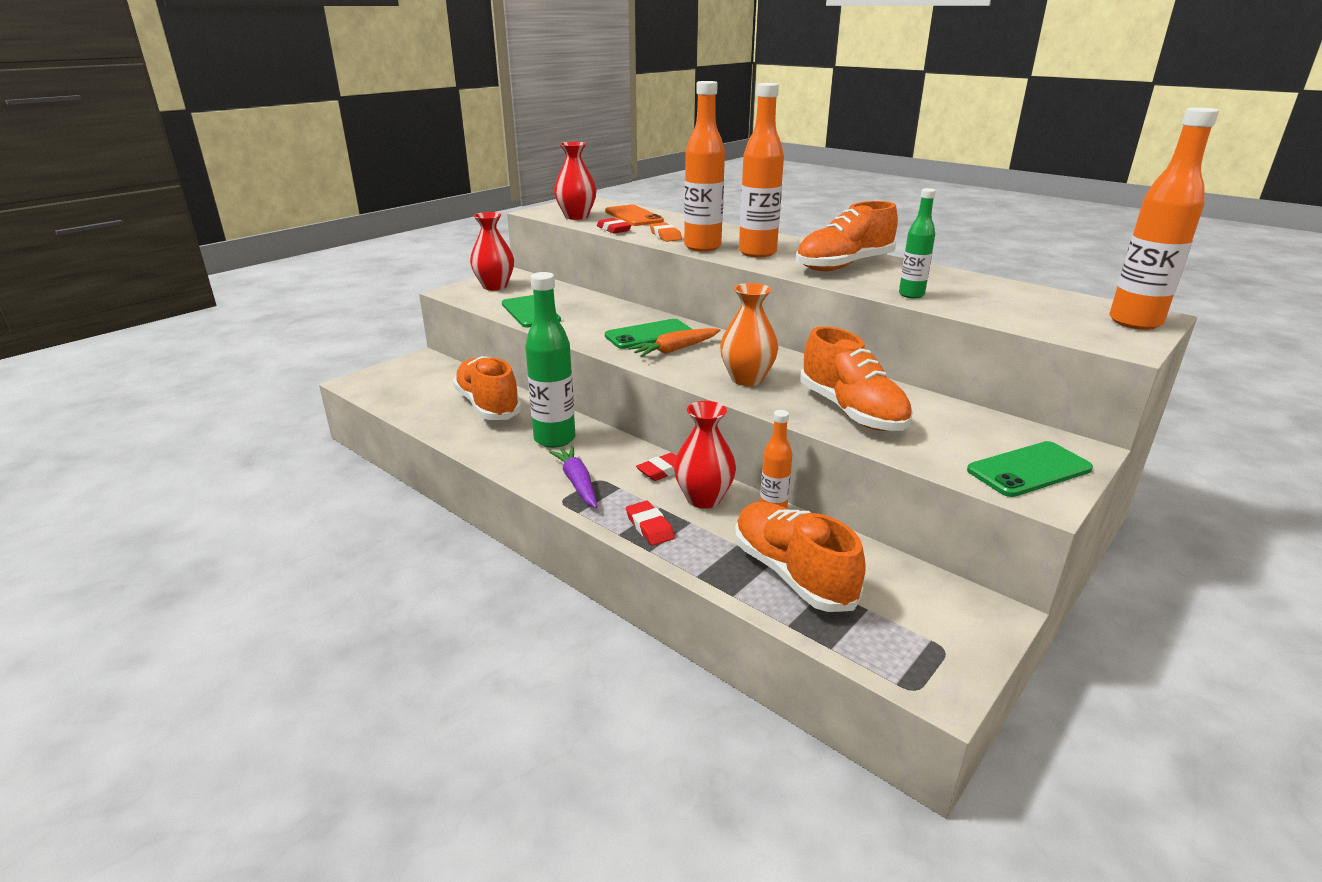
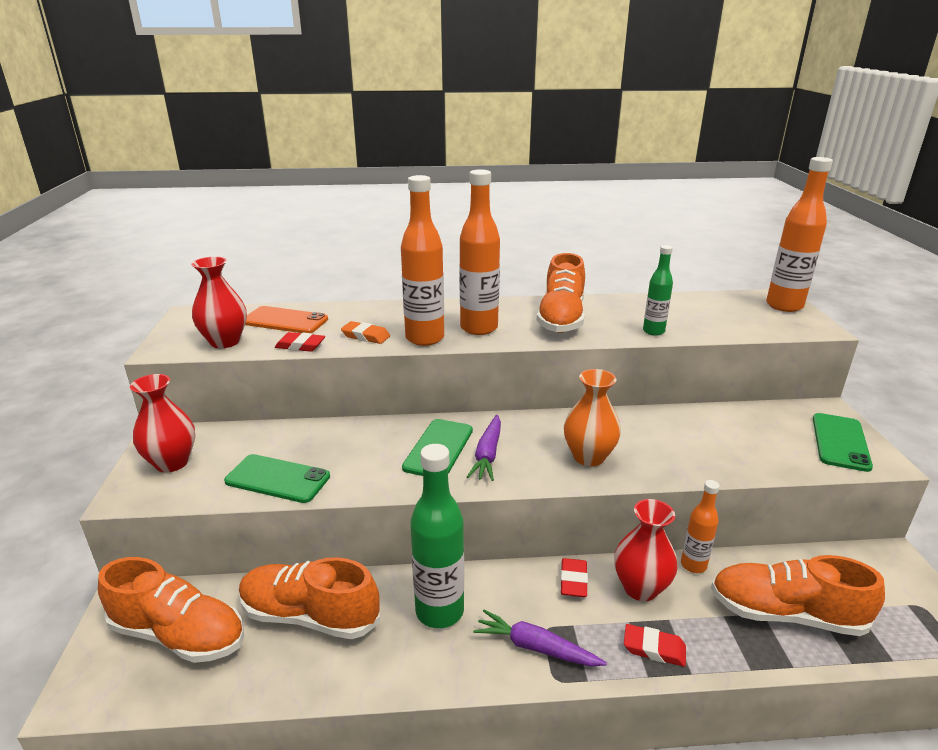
camera: 45 degrees left, 0 degrees up
(675, 349) = (487, 454): orange carrot -> purple carrot
(852, 411) = (695, 449): orange shoe -> orange shoe (179, 634)

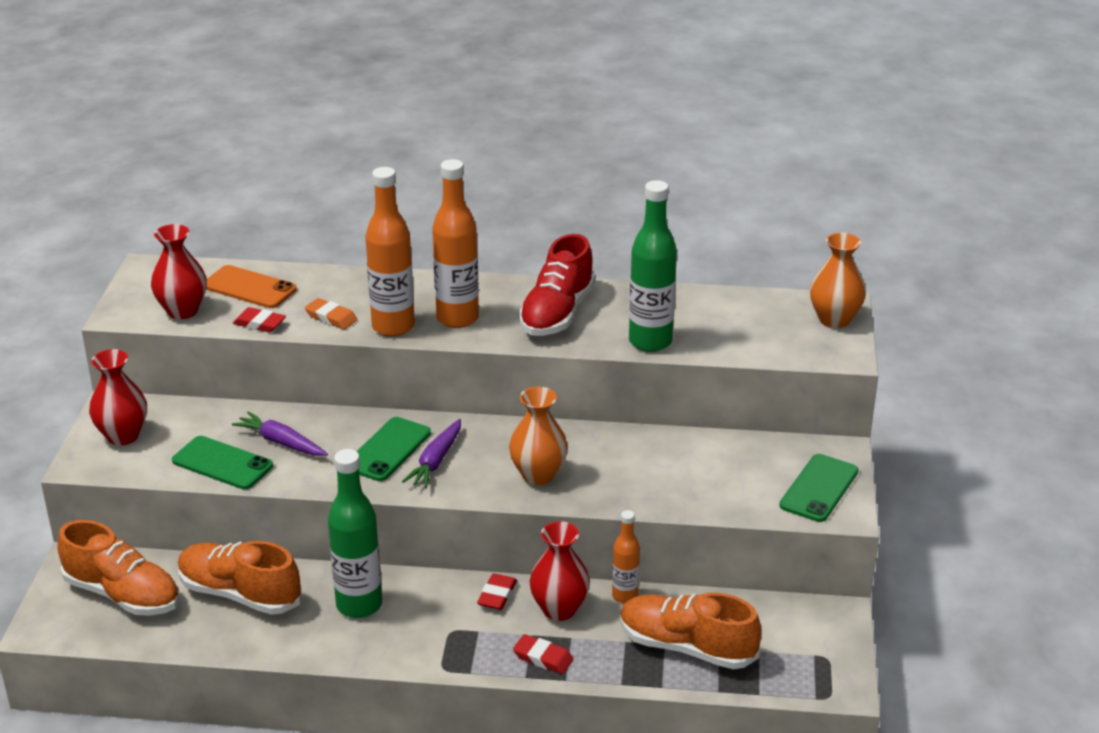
camera: 10 degrees right, 5 degrees up
(536, 647) = (436, 643): purple carrot -> purple carrot (281, 442)
(561, 318) = (557, 313): orange shoe -> red shoe
(653, 331) = (650, 342): green bottle -> green bottle, size x1.76
(784, 306) = (834, 319): orange bottle -> orange vase

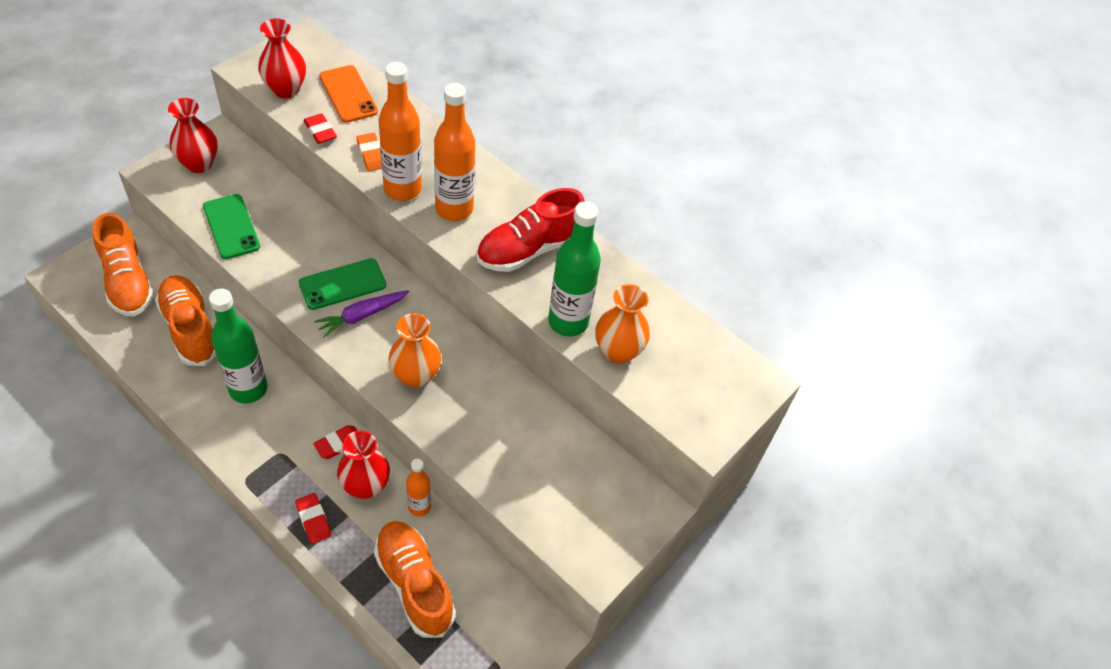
camera: 30 degrees right, 20 degrees up
(281, 442) = (284, 232): purple carrot -> none
(819, 488) = (602, 533): green phone -> none
(834, 319) = (738, 394): orange vase -> orange vase (617, 351)

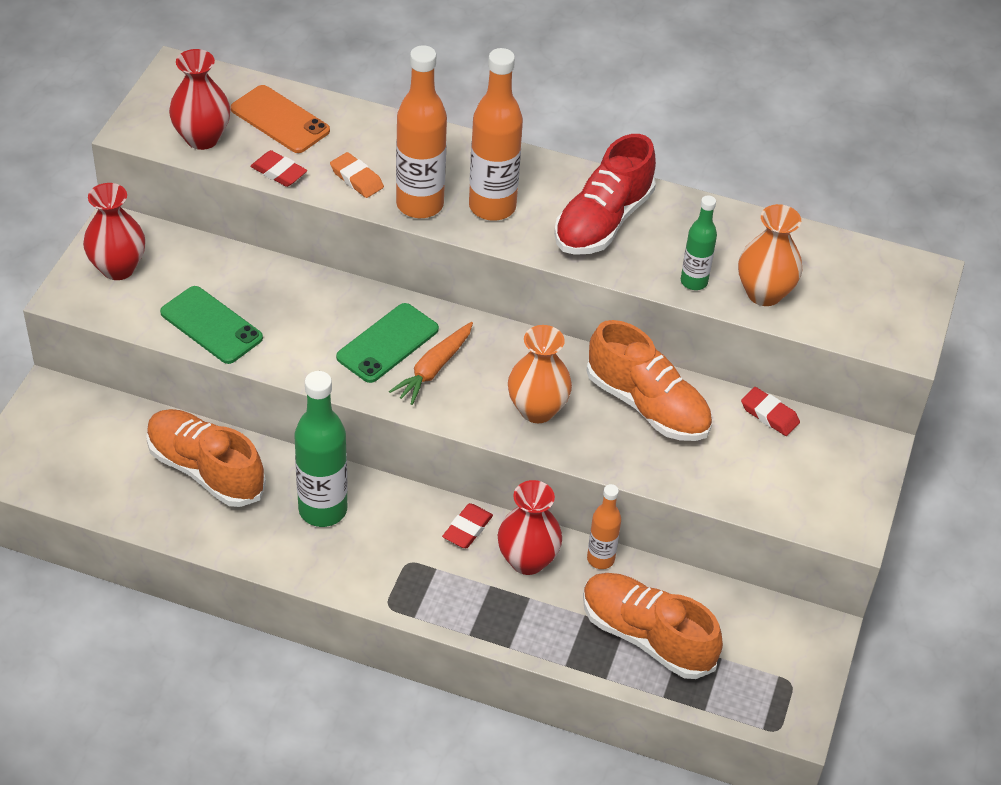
camera: 20 degrees left, 5 degrees down
(128, 281) = (89, 445): orange shoe -> orange shoe (647, 405)
(313, 520) = (493, 616): red eraser -> red eraser (769, 414)
(362, 316) = (433, 369): purple carrot -> orange carrot
(568, 322) = (694, 282): green bottle -> green bottle, size x0.57

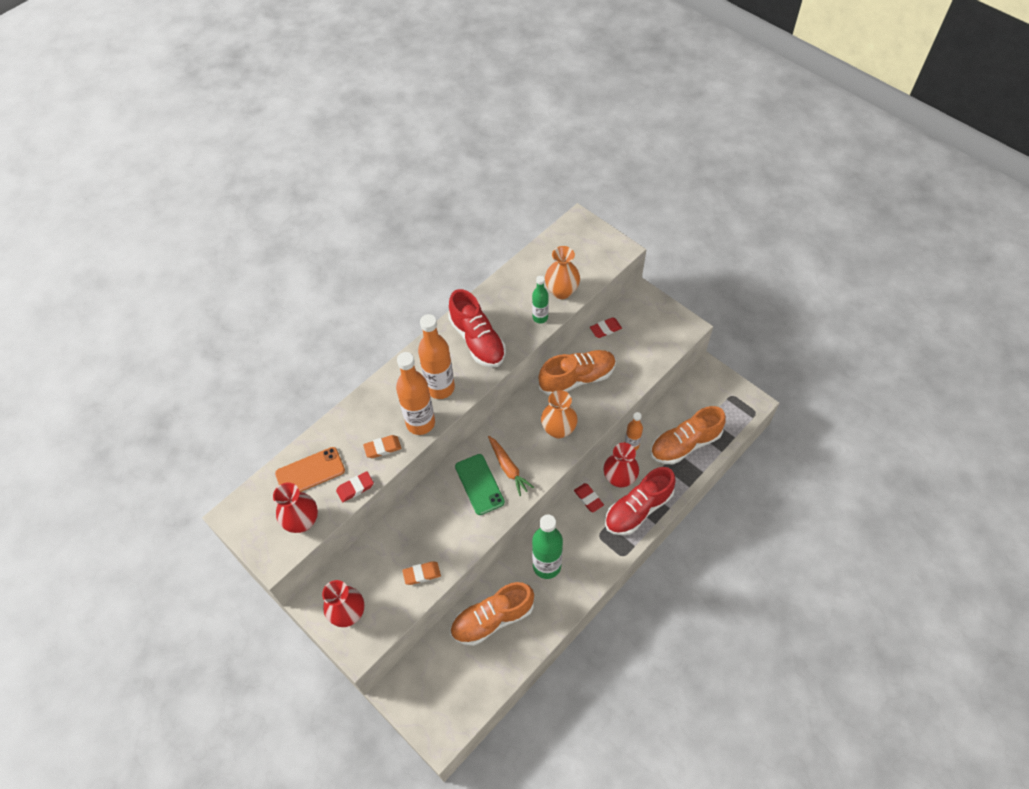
camera: 60 degrees left, 10 degrees up
(211, 325) = (422, 574): green phone -> orange eraser
(484, 603) = (638, 509): none -> red shoe

